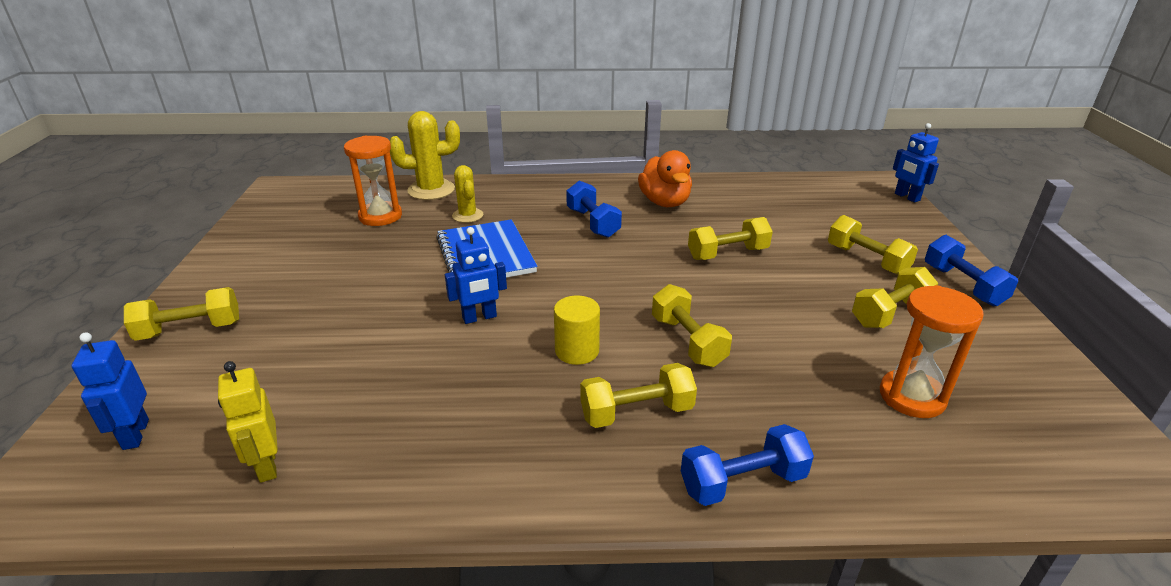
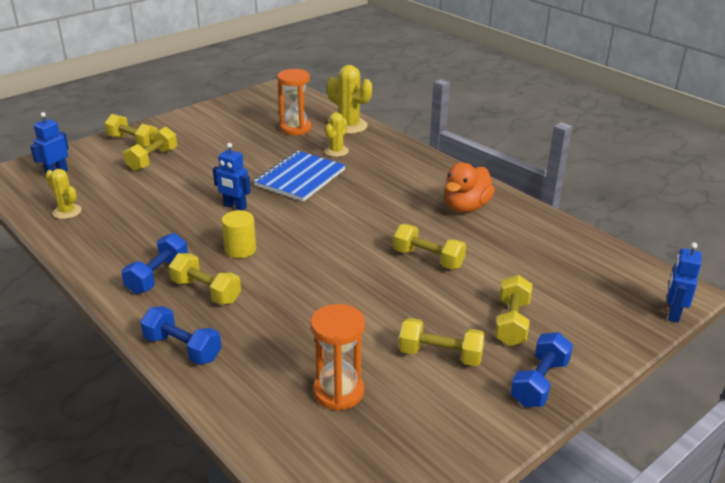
camera: 50 degrees right, 0 degrees up
(266, 465) = (67, 212): yellow robot -> yellow cactus
(593, 223) = (392, 194): blue dumbbell -> blue dumbbell (158, 276)
(688, 341) = (296, 283): yellow dumbbell -> yellow dumbbell (152, 160)

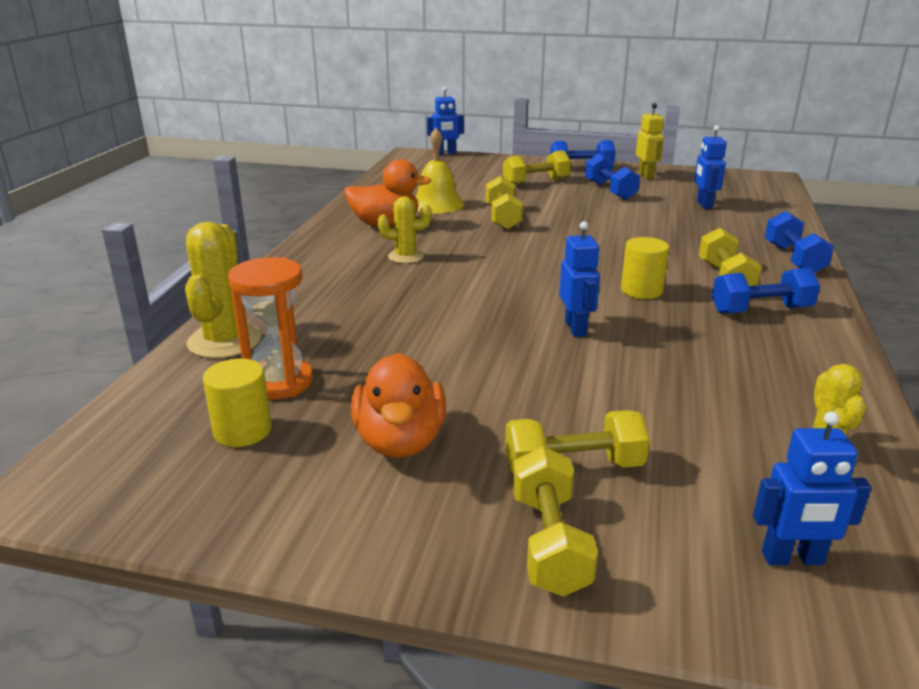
camera: 125 degrees left, 5 degrees down
(219, 137) = (400, 441): none -> orange duck
(270, 116) = (242, 431): none -> yellow cylinder
(300, 178) = (443, 317): blue notebook -> none
(336, 151) = (331, 321): yellow cactus -> yellow cactus (406, 256)
(338, 392) = (704, 205): orange hourglass -> blue robot
(440, 355) = (610, 191): yellow dumbbell -> blue dumbbell
(468, 418) = (646, 175): none -> yellow robot
(493, 243) = (437, 204): none -> yellow bell

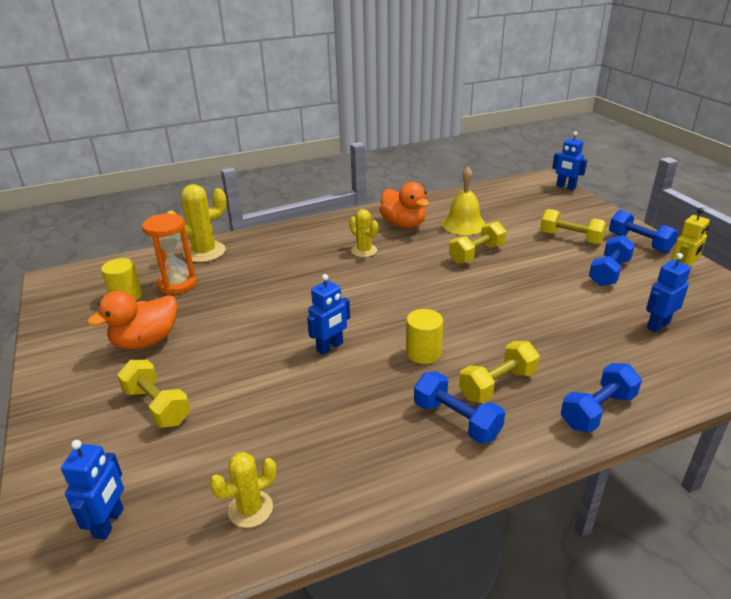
camera: 55 degrees right, 5 degrees up
(549, 543) = (81, 423): yellow dumbbell -> none
(792, 559) = (109, 523): blue robot -> blue robot turned 135 degrees counterclockwise

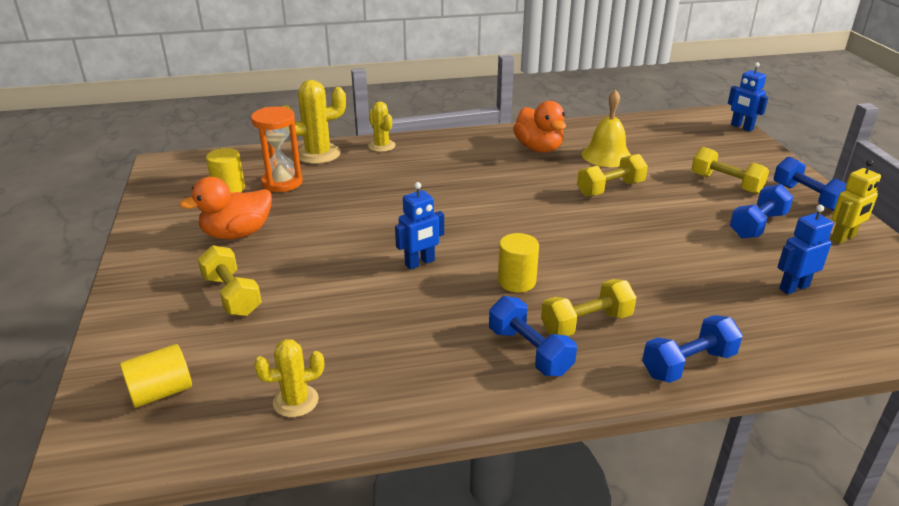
camera: 10 degrees right, 0 degrees up
(109, 523) = (161, 392): blue robot -> yellow cylinder
(364, 251) = (486, 171): yellow cactus -> yellow cactus (382, 146)

